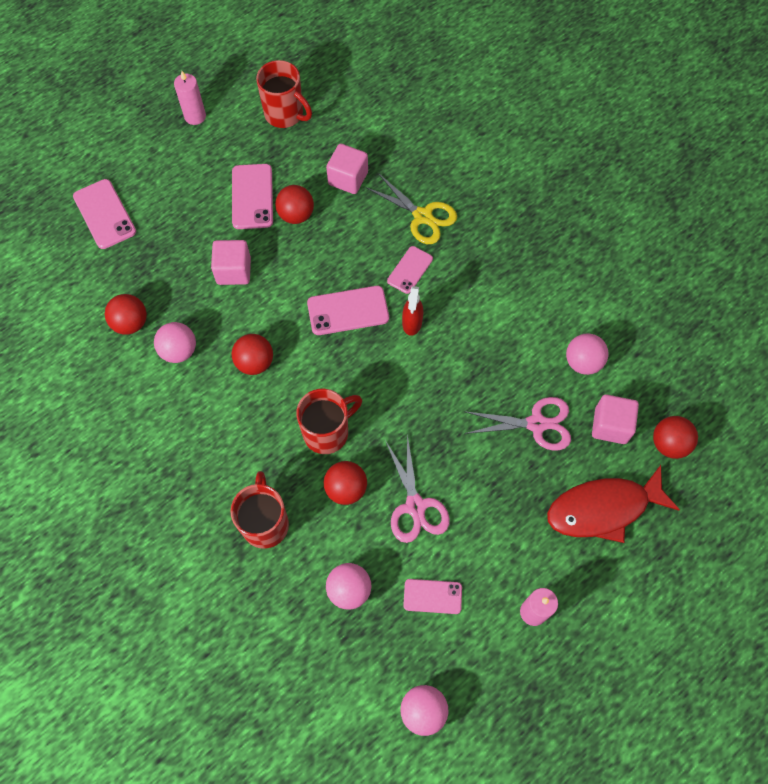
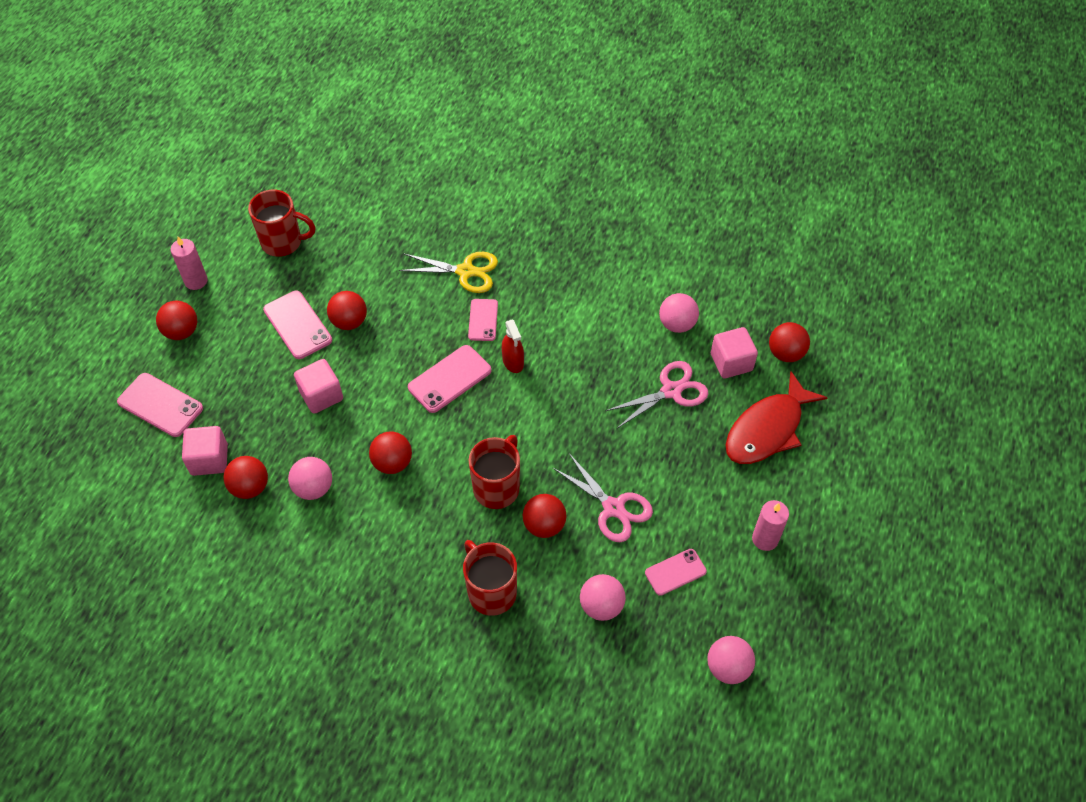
camera: 30 degrees left, 10 degrees down
(158, 157) = (182, 331): none -> red ball
(348, 178) = (377, 270): pink cube -> pink cube (209, 459)

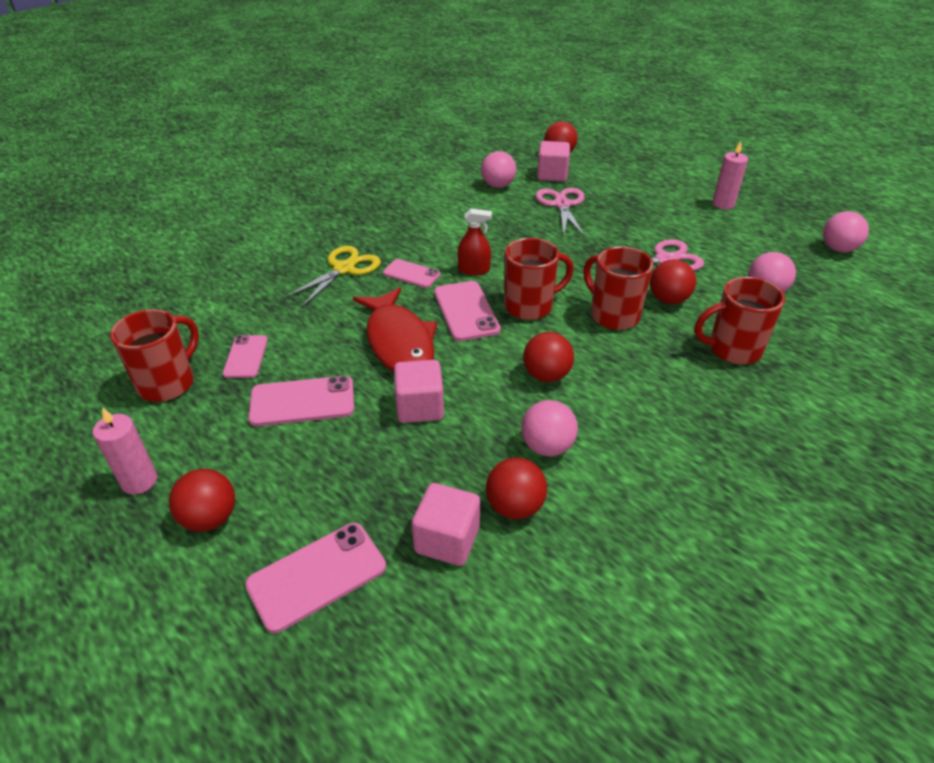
camera: 65 degrees left, 15 degrees down
(349, 322) = (335, 360): red ball -> none
(479, 422) = (530, 306): none -> red mug
(675, 572) = (741, 248): pink phone -> pink phone (246, 357)
(767, 429) = (623, 178): red fish -> red fish (399, 342)

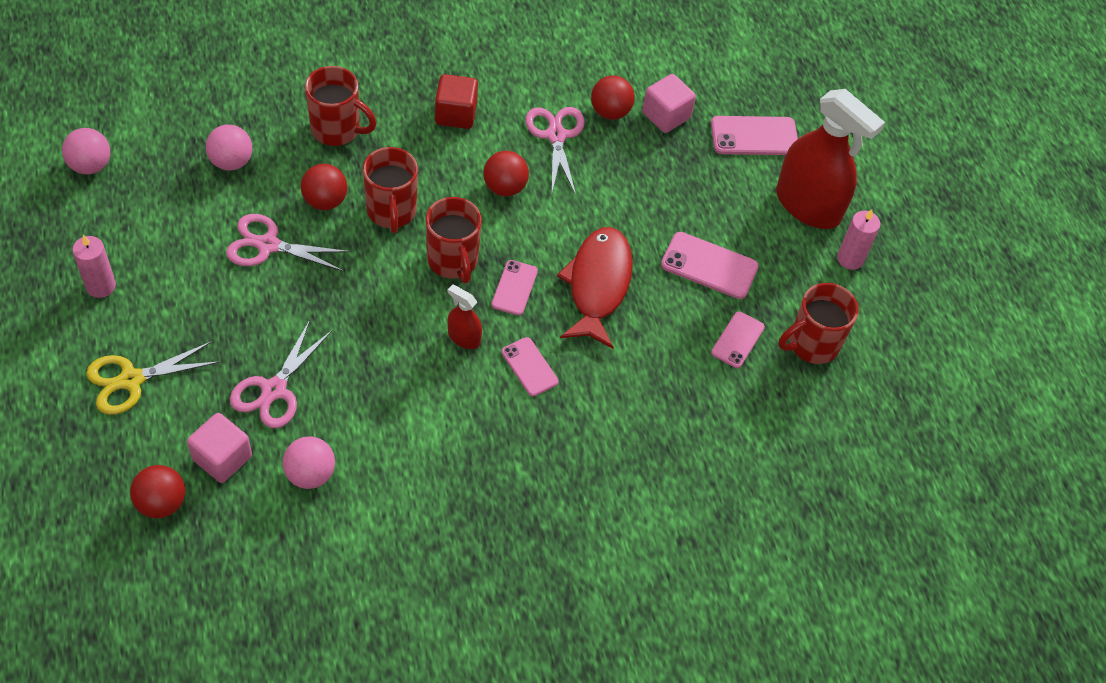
camera: 155 degrees left, 15 degrees up
(210, 518) = (808, 205): red ball -> red spray bottle
(344, 269) = (592, 414): yellow scissors -> yellow scissors (131, 380)
(420, 407) = (622, 212): pink cube -> none
(466, 311) = (514, 288): pink phone -> pink phone, size x0.65
(530, 306) = (453, 261): red mug -> red mug turned 120 degrees counterclockwise
(547, 447) = (556, 136): pink ball -> pink scissors
(660, 415) = (456, 114): none -> red cube

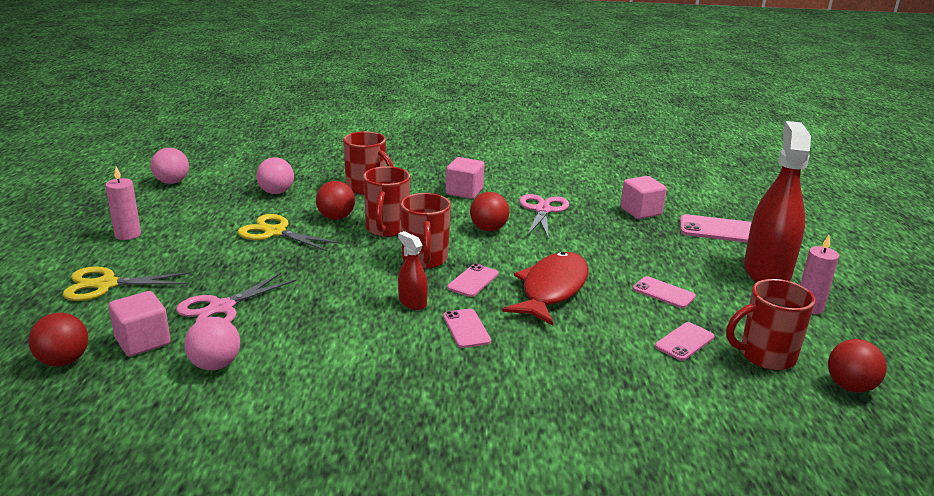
camera: 20 degrees right, 30 degrees down
(268, 245) = (275, 232): pink scissors -> yellow scissors
(456, 114) = (464, 192): red cube -> pink cube
(610, 112) = (593, 205): red ball -> red ball (850, 387)
(709, 266) = (663, 293): pink phone -> pink phone, size x0.65
(808, 205) = (767, 271): red spray bottle -> red spray bottle turned 135 degrees counterclockwise

